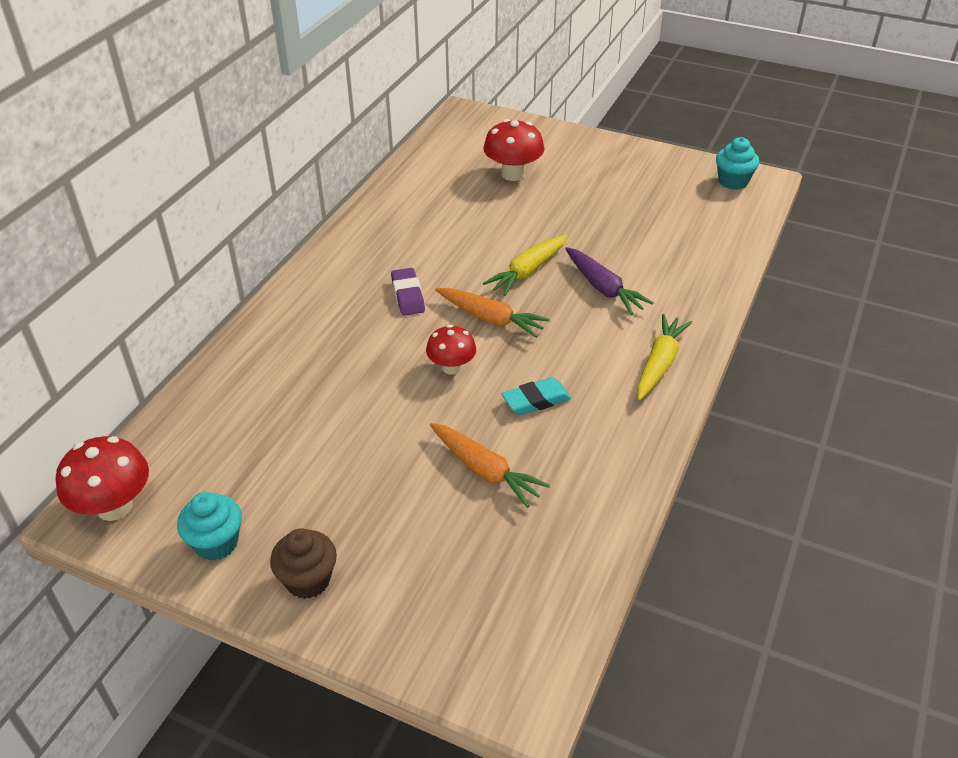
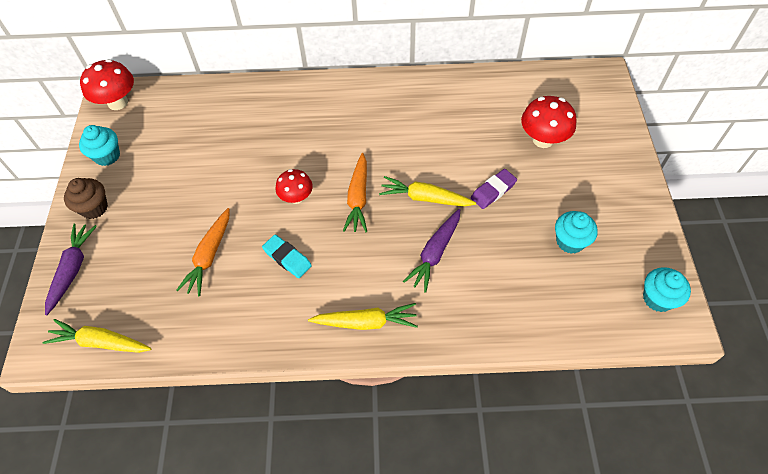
camera: 65 degrees right, 15 degrees up
(407, 630) = (73, 269): none -> purple carrot
(408, 295) = (356, 142): purple eraser -> purple eraser (493, 191)
(554, 619) = (100, 342): none -> yellow carrot
(645, 203) = (570, 241): none -> turquoise cupcake

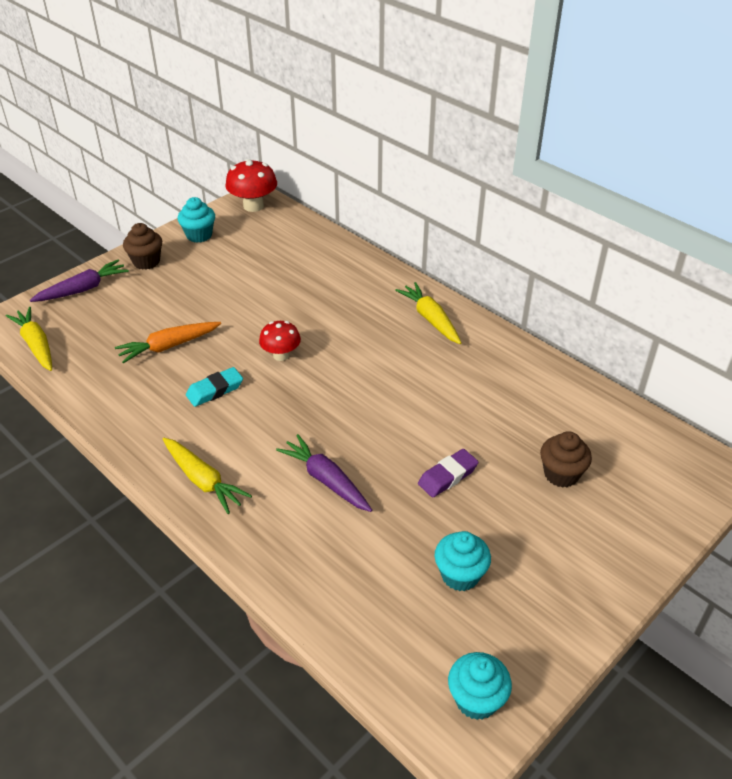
camera: 45 degrees right, 15 degrees down
(287, 258) = (215, 390): turquoise eraser -> turquoise eraser turned 60 degrees clockwise
(358, 198) = (325, 391): orange carrot -> none
(425, 198) = (379, 434): yellow carrot -> yellow carrot (430, 319)
(435, 253) = (326, 480): purple carrot -> purple carrot turned 60 degrees clockwise
(493, 191) = (447, 476): purple eraser -> purple eraser turned 45 degrees counterclockwise
(543, 139) = (561, 474): red mushroom -> brown cupcake

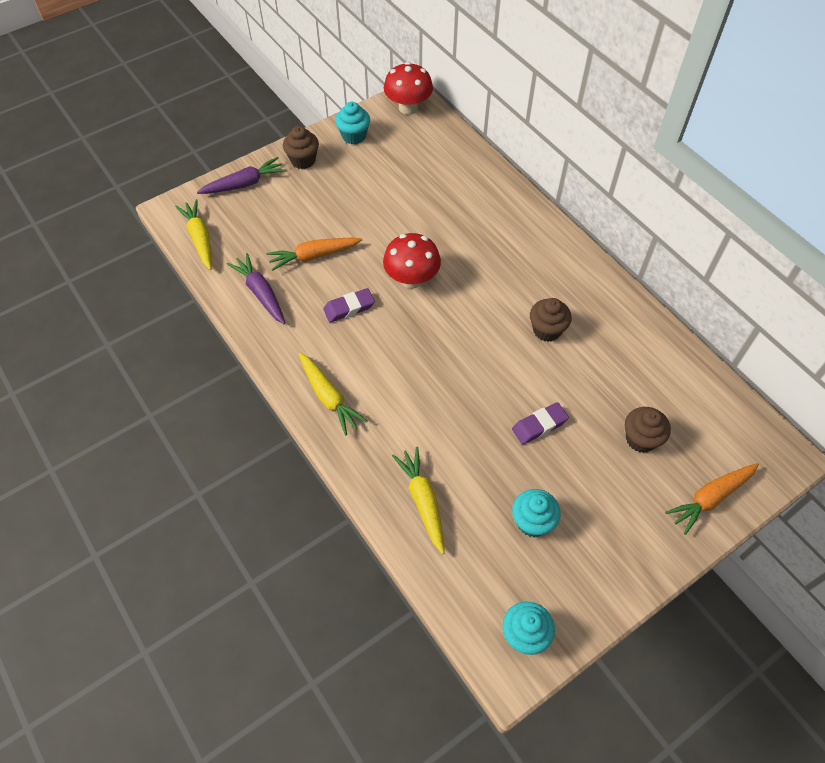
camera: 10 degrees right, 15 degrees up
(215, 390) = (349, 308): turquoise eraser -> purple eraser
(281, 355) = (411, 279): red mushroom -> red mushroom, size x1.52
(326, 480) = (433, 412): purple carrot -> purple carrot (261, 293)
(430, 319) = (554, 258): yellow carrot -> yellow carrot (423, 501)
(437, 384) = (547, 330): none -> brown cupcake
(650, 521) = (710, 498): none -> orange carrot

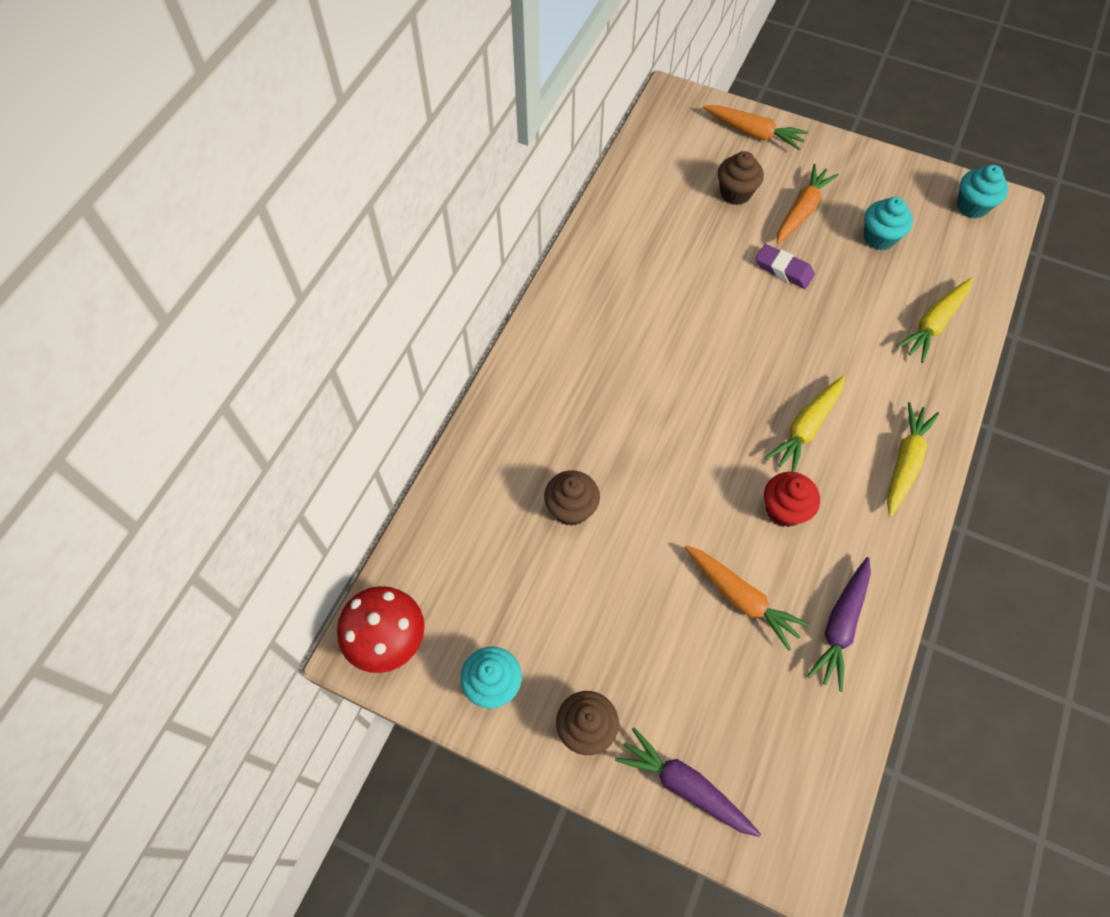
camera: 120 degrees left, 5 degrees up
(200, 238) = (820, 775): yellow carrot -> yellow carrot (806, 428)
(349, 308) = (784, 510): purple eraser -> red cupcake
(411, 279) = (695, 466): red mushroom -> none
(547, 330) = (669, 307): brown cupcake -> brown cupcake (571, 508)
(595, 479) = (802, 211): none -> orange carrot

